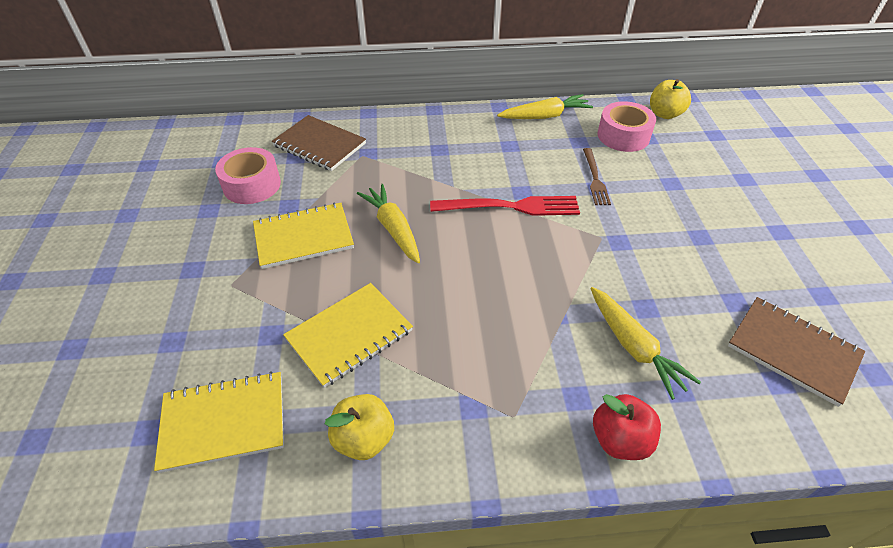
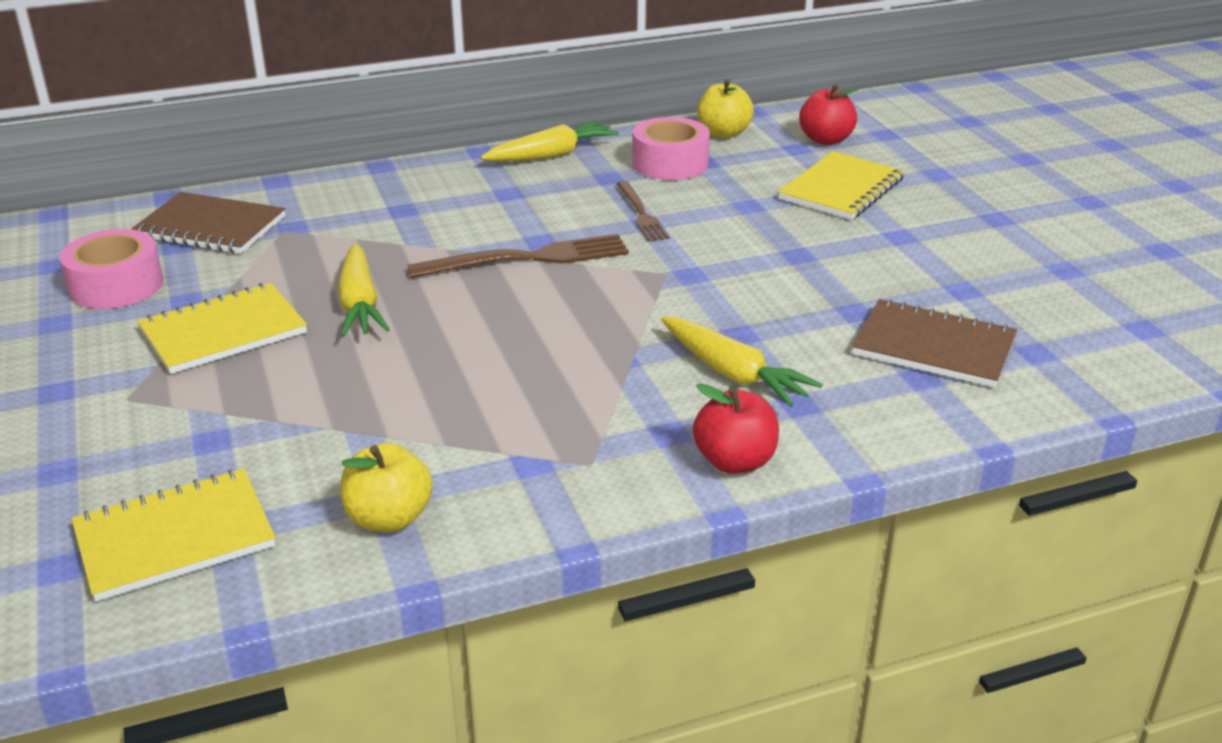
camera: 15 degrees left, 15 degrees down
(349, 335) = (332, 422): yellow notebook -> yellow notebook (841, 189)
(393, 229) = (360, 304): yellow carrot -> yellow carrot turned 150 degrees counterclockwise
(511, 207) = (528, 258): red fork -> brown fork
(737, 130) = (826, 140): none -> red apple

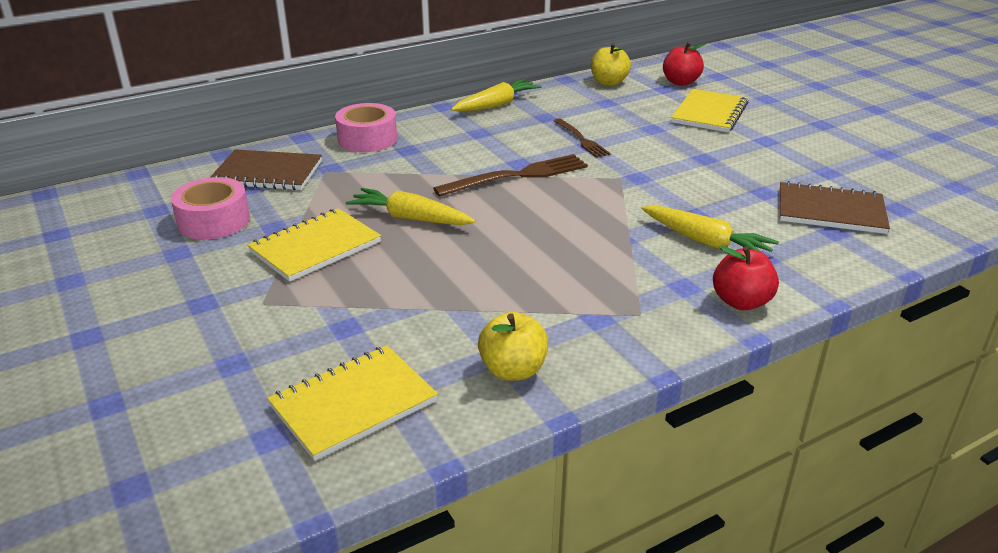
camera: 10 degrees left, 0 degrees up
(360, 304) = (410, 218): yellow carrot -> yellow carrot turned 135 degrees clockwise
(670, 163) = (583, 105): pink tape -> pink tape (367, 139)

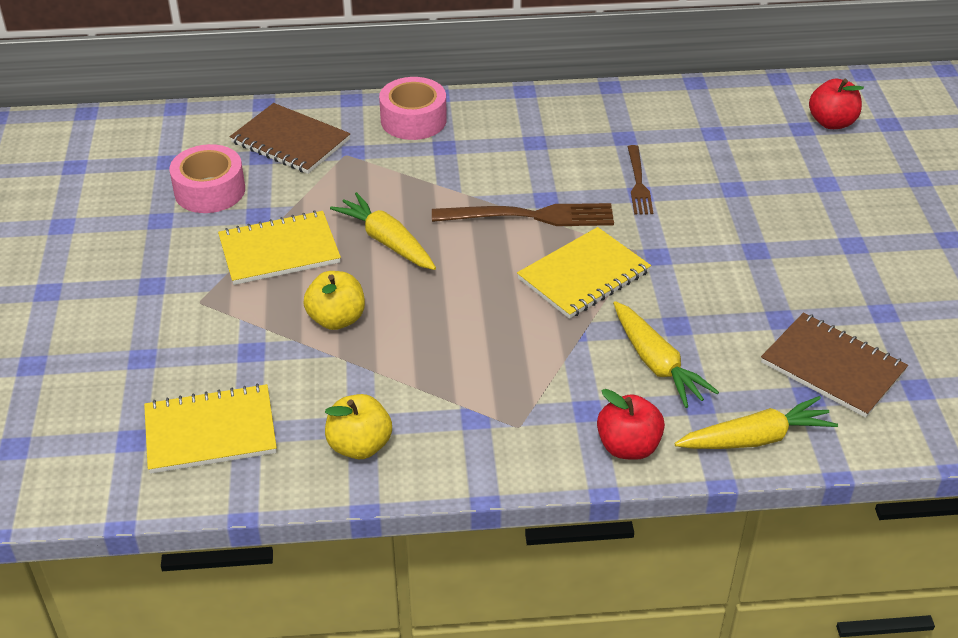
camera: 25 degrees right, 10 degrees up
(496, 105) = (584, 104): yellow carrot -> yellow carrot (755, 438)
(609, 83) = (741, 101): yellow apple -> yellow apple (336, 319)
(709, 113) = (822, 183): yellow notebook -> yellow notebook (583, 275)

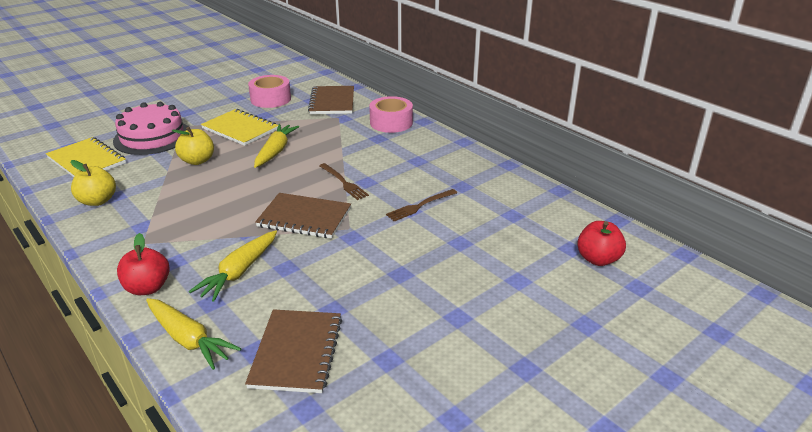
camera: 55 degrees right, 10 degrees down
(203, 343) = (152, 137): none -> pink cake
(531, 216) = (344, 183): brown fork -> brown fork, size x0.61
(583, 275) = (304, 217): yellow notebook -> brown notebook

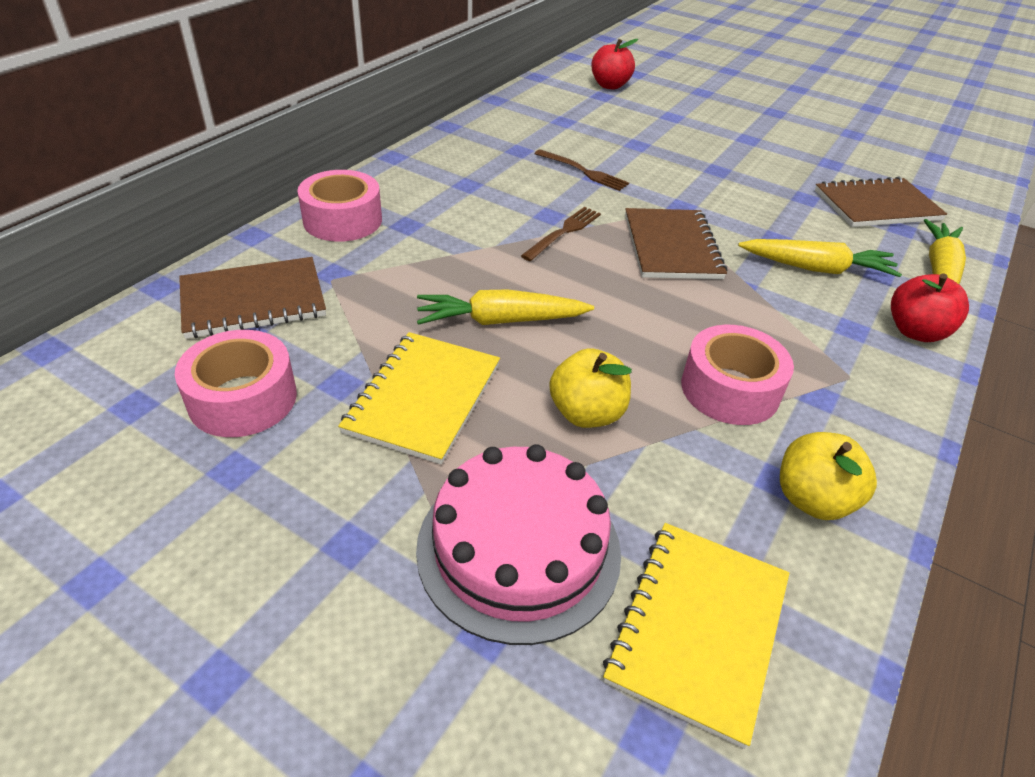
camera: 110 degrees left, 10 degrees up
(174, 200) = (730, 389): none -> pink tape

